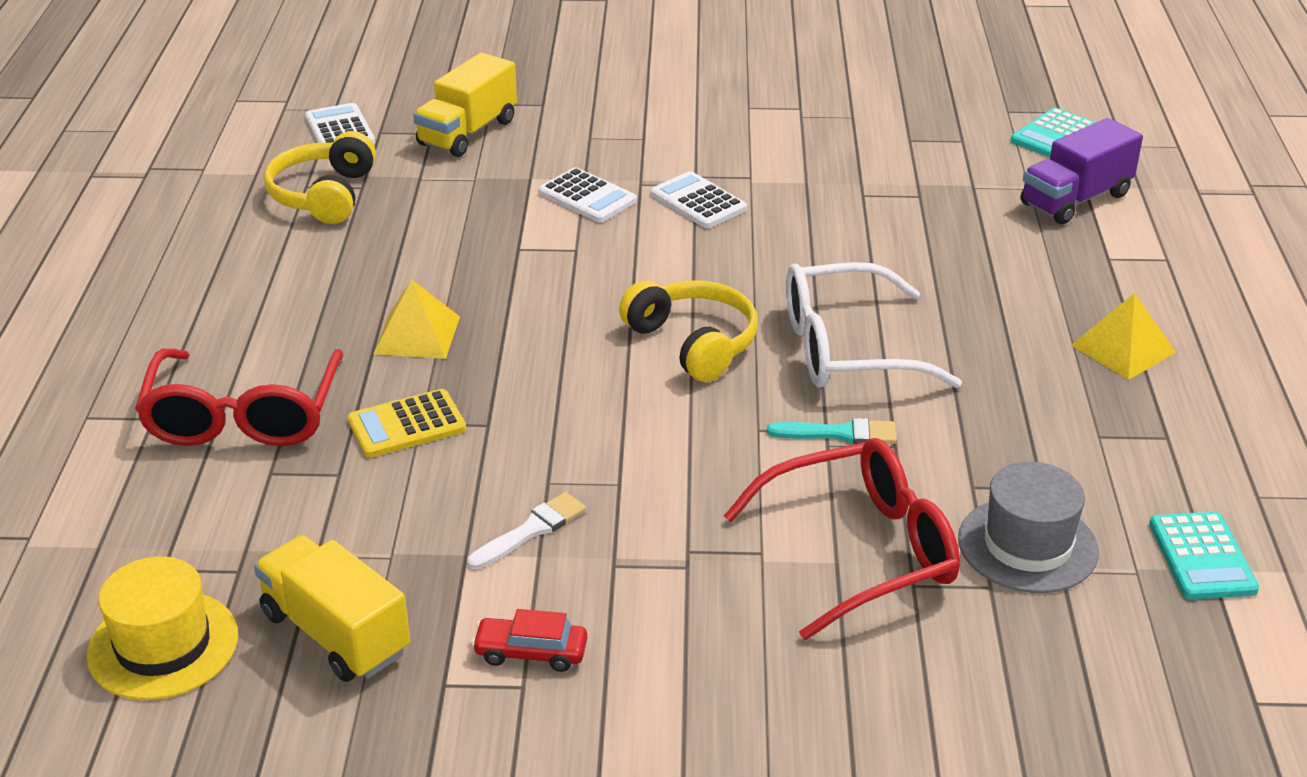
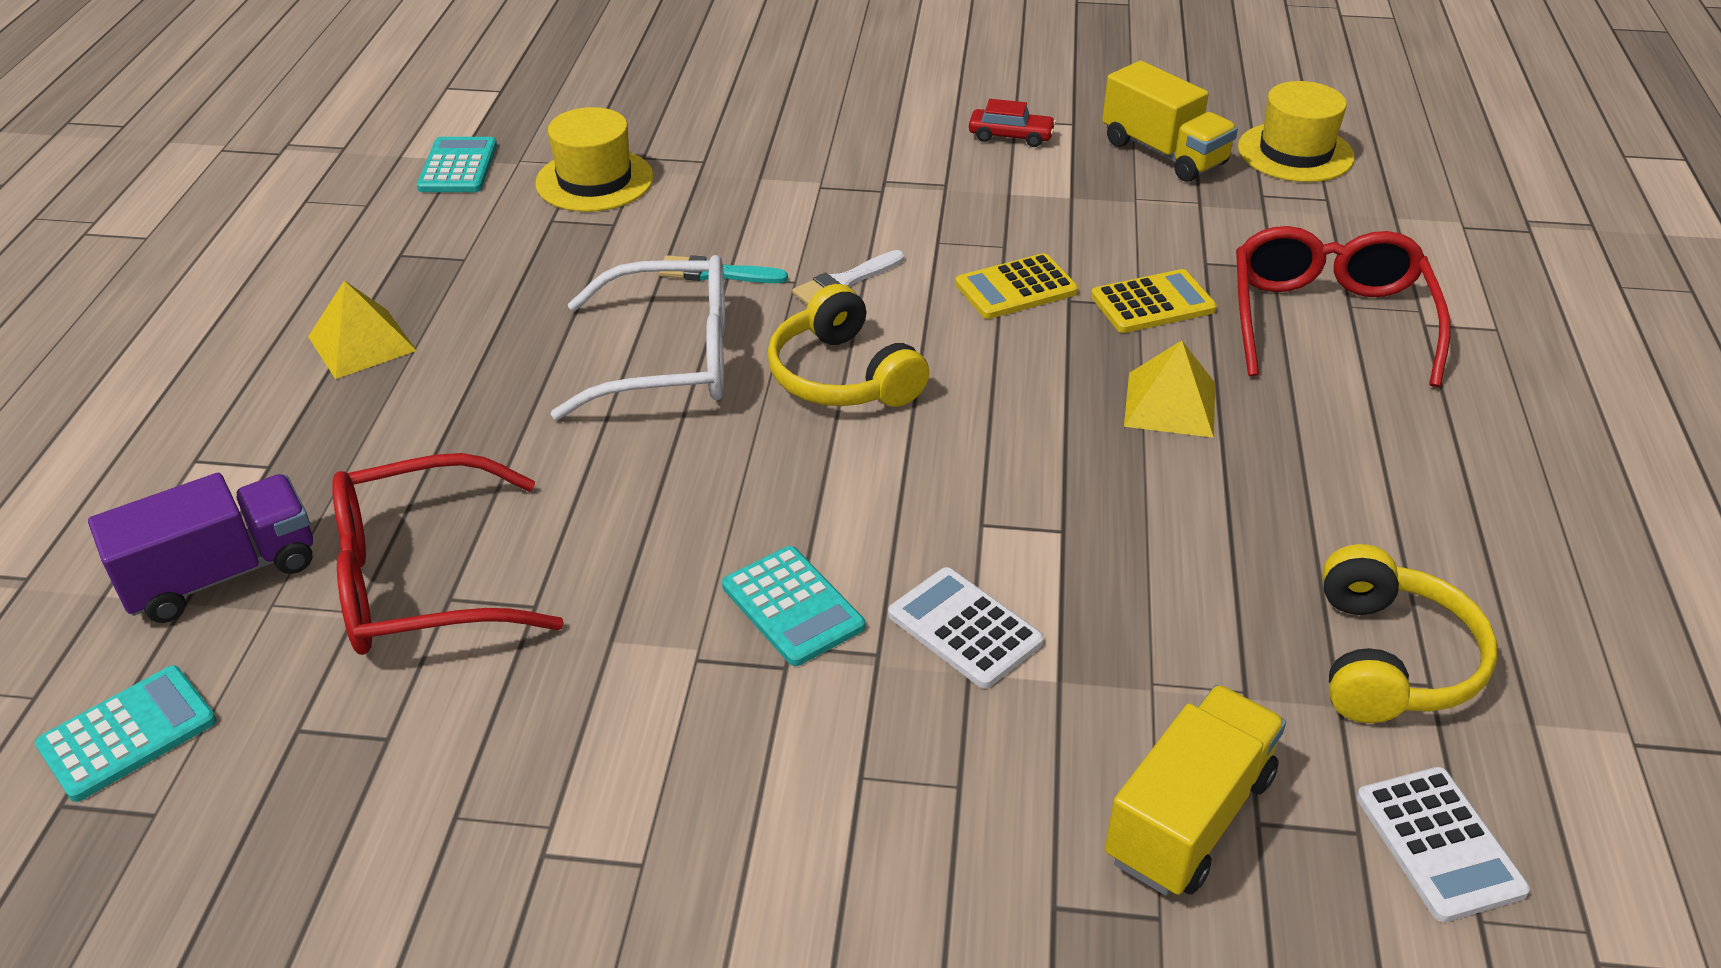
camera: 175 degrees left, 5 degrees up
(531, 530) = (1017, 210): white brush -> white brush (845, 281)
(538, 433) = (1016, 288): none -> yellow calculator
(698, 201) = (792, 606): white calculator -> turquoise calculator
(861, 551) = (736, 183): red glasses -> red glasses (420, 581)
(1027, 545) = (594, 180): grey hat -> yellow hat

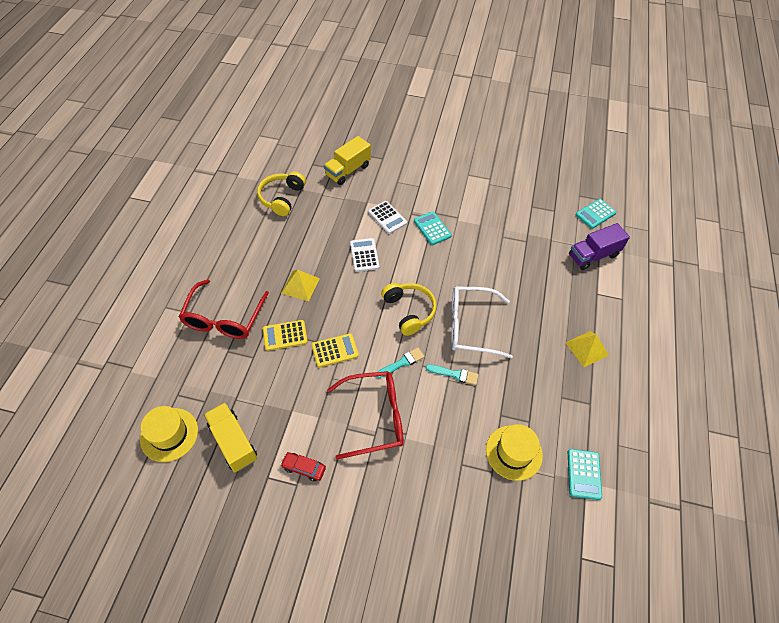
camera: 175 degrees left, 15 degrees up
(420, 581) = (536, 247): red glasses -> red glasses (375, 417)
(845, 281) = (402, 362): white brush -> turquoise brush
(1439, 844) = (296, 160): white calculator -> white calculator (364, 255)

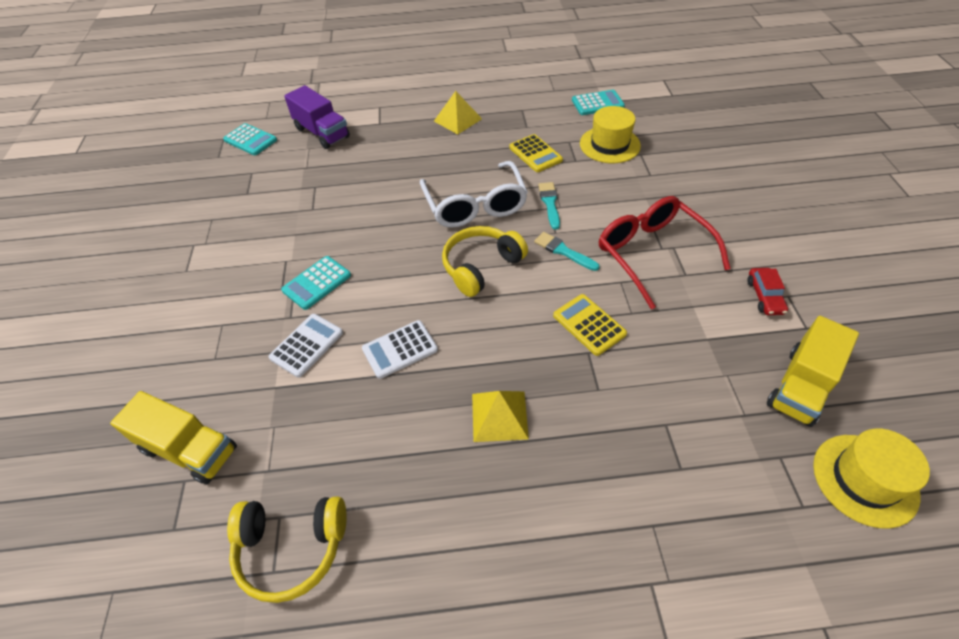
camera: 105 degrees left, 5 degrees down
(224, 318) = (627, 509): red glasses -> none
(285, 335) = (603, 397): yellow calculator -> yellow calculator (535, 154)

